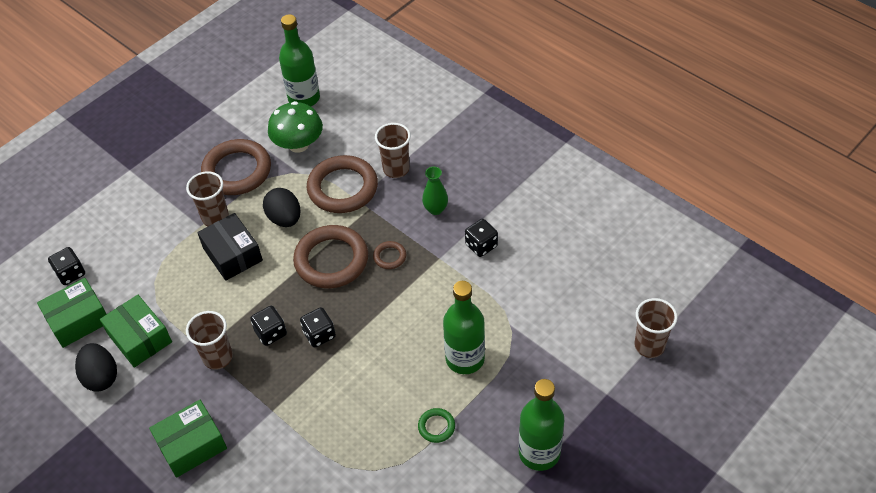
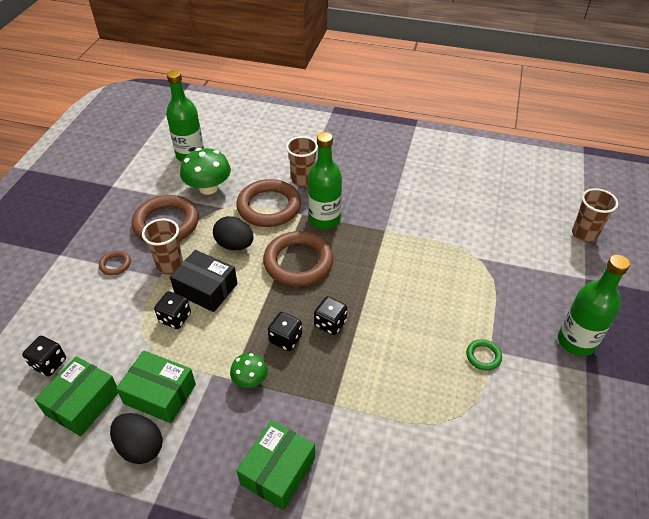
camera: 30 degrees left, 5 degrees down
(218, 357) = (250, 379): brown cup -> green mushroom
(390, 257) = (345, 243): brown ring -> brown ring (115, 264)
(435, 209) = (355, 197): green vase -> none
(465, 358) = (463, 295): green bottle -> green bottle (324, 219)
(481, 245) = (410, 210): black dice -> black dice (175, 318)

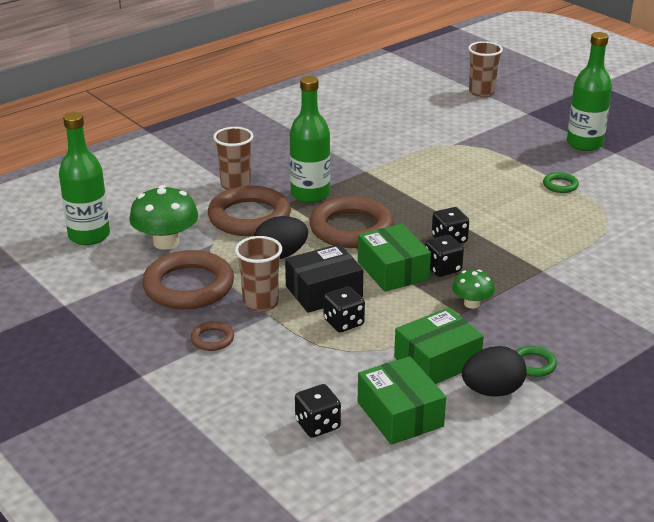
camera: 55 degrees left, 15 degrees down
(192, 459) = (533, 364): none -> green ring
(278, 471) = (586, 322): green box -> green box (393, 270)

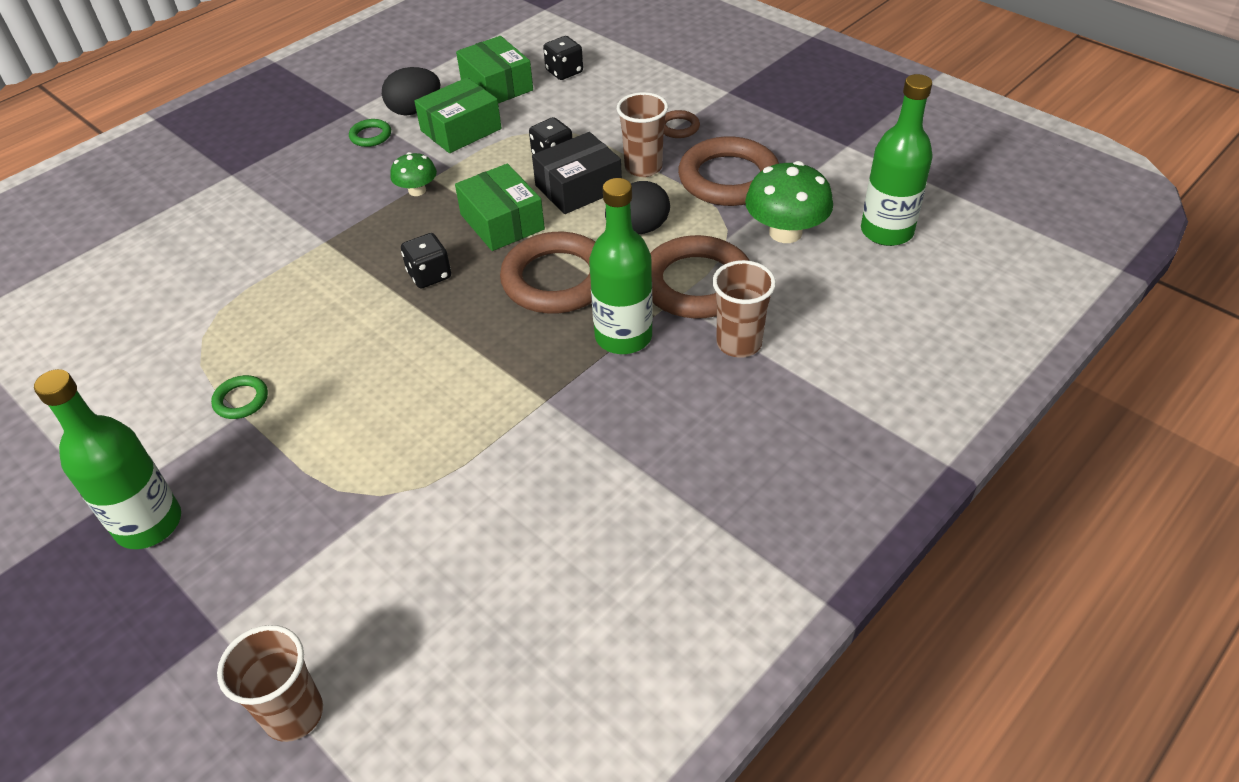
camera: 175 degrees right, 15 degrees up
(442, 268) = (443, 231): black dice -> none

